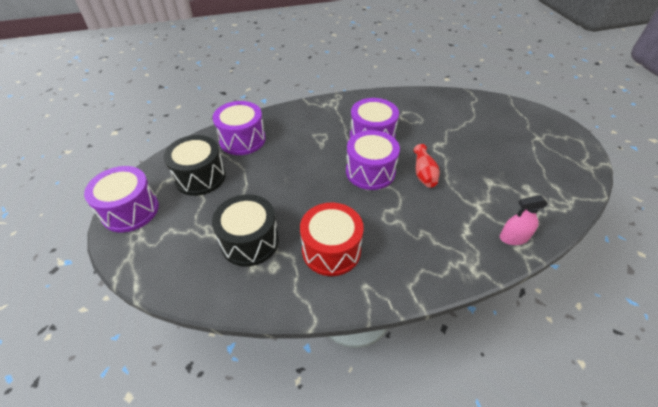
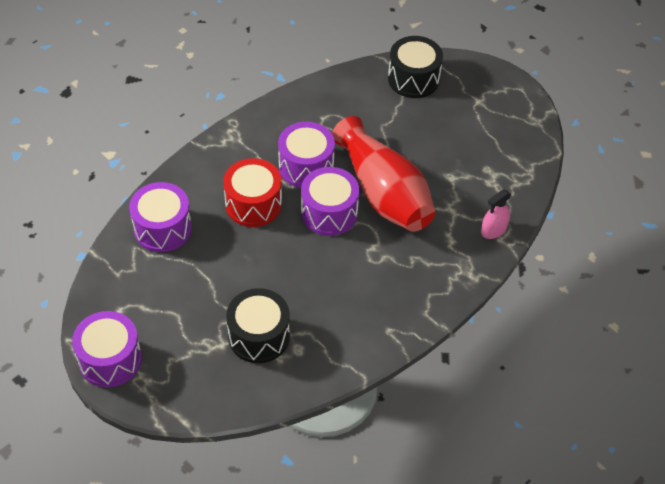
camera: 30 degrees left, 5 degrees up
(200, 177) = (152, 293): black drum -> black drum (413, 79)
(331, 250) = (340, 311): red drum -> red drum (253, 204)
(424, 173) = (384, 193): red vase -> red vase, size x2.33

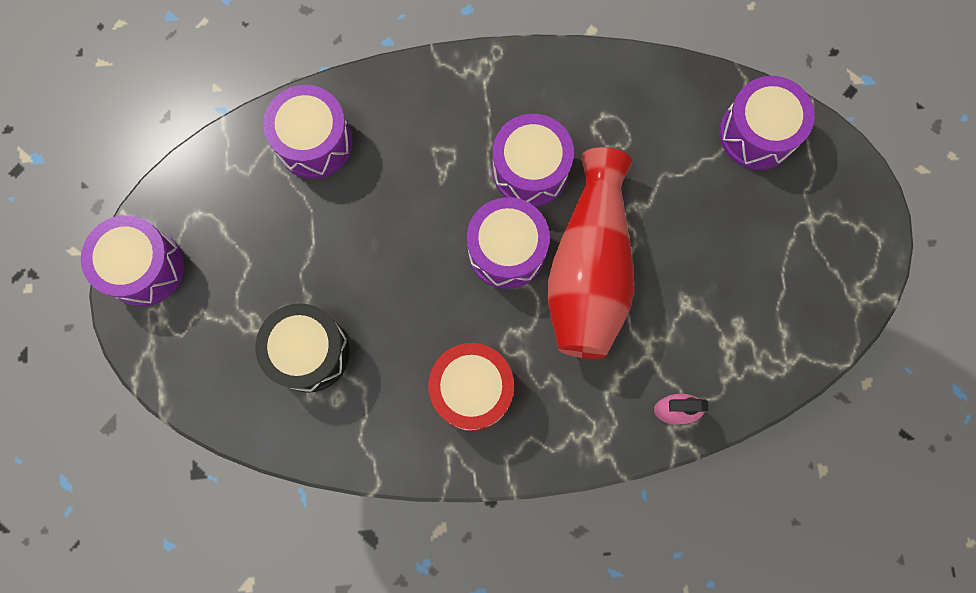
camera: 40 degrees right, 25 degrees up
(253, 204) = (433, 179): red drum -> red drum (472, 390)
(413, 79) = (757, 133): black drum -> purple drum

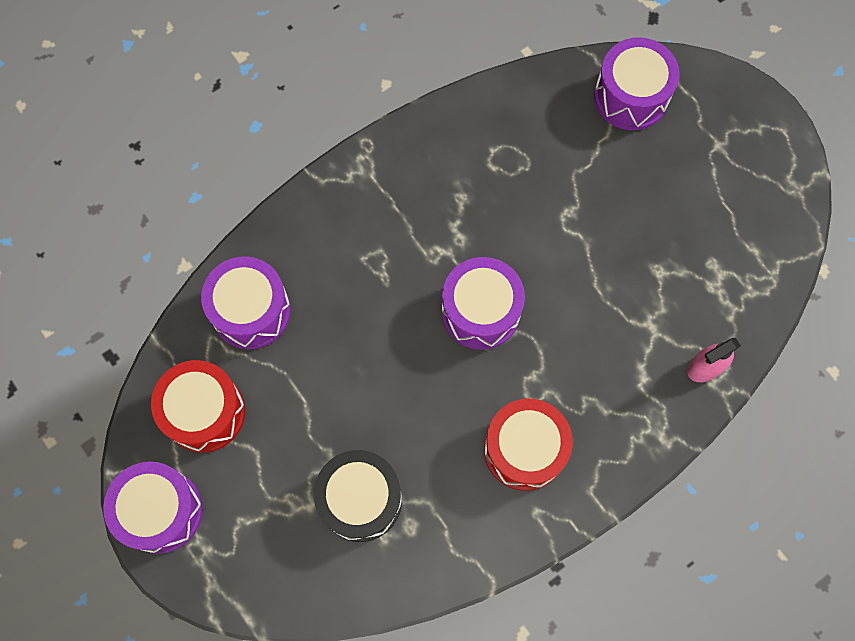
camera: 30 degrees left, 5 degrees down
(227, 206) = (204, 412): none -> red drum
(530, 170) = (458, 230): purple drum -> none
(589, 269) = (561, 287): red vase -> none

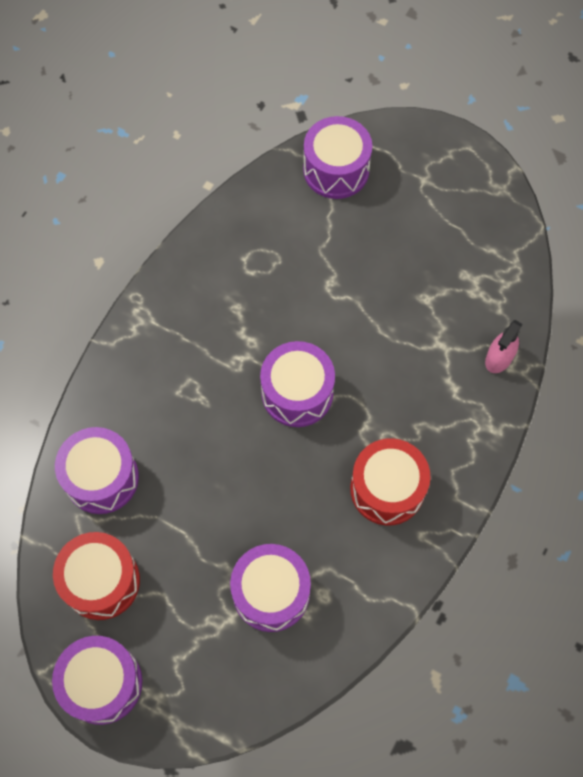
camera: 25 degrees left, 5 degrees down
(360, 499) = (271, 593): black drum -> purple drum

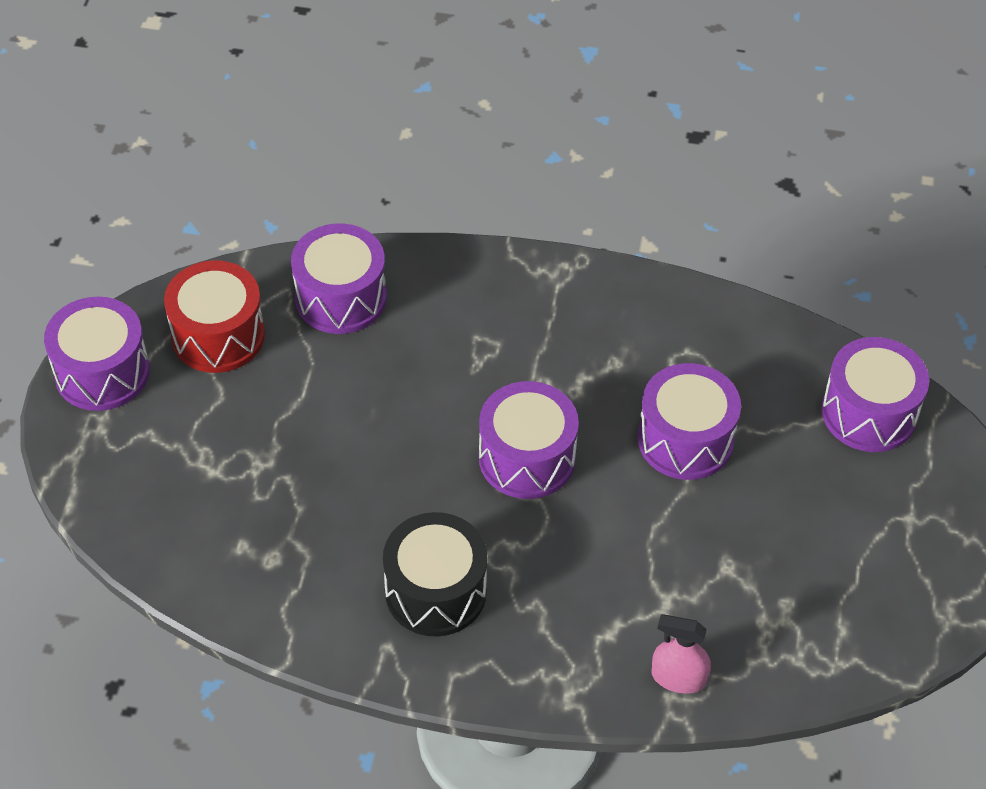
camera: 70 degrees right, 15 degrees down
(271, 593) = (257, 503): purple drum -> purple drum (685, 439)
(387, 489) = (435, 591): red drum -> black drum

